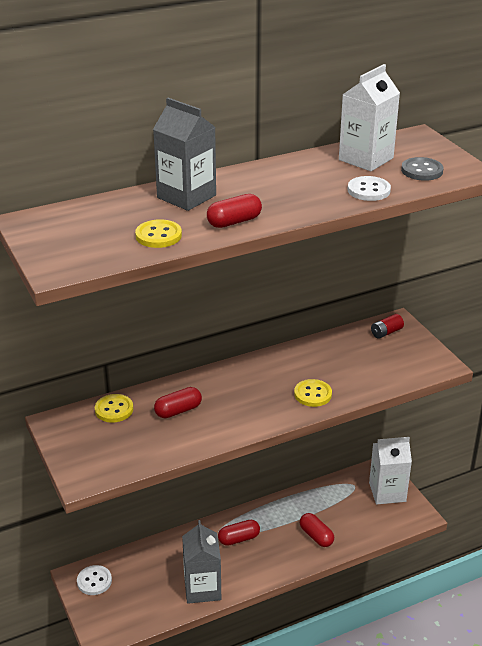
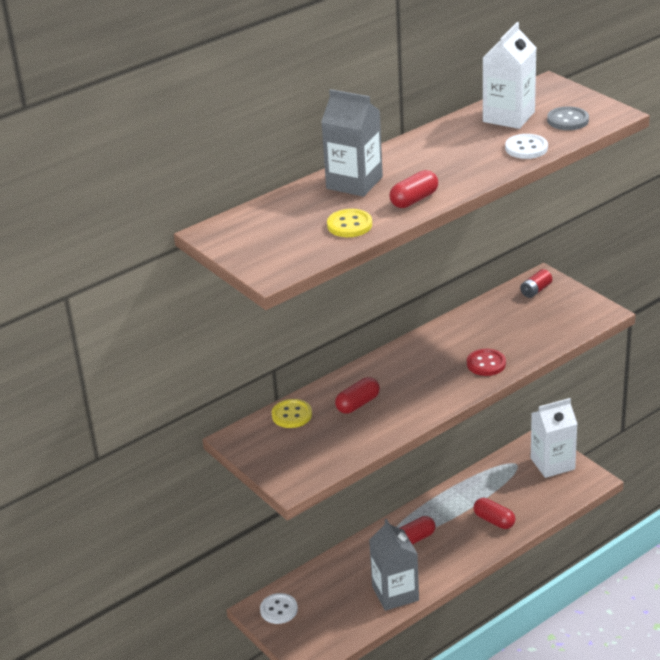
camera: 10 degrees left, 0 degrees up
(313, 394) = (486, 364): yellow button -> red button

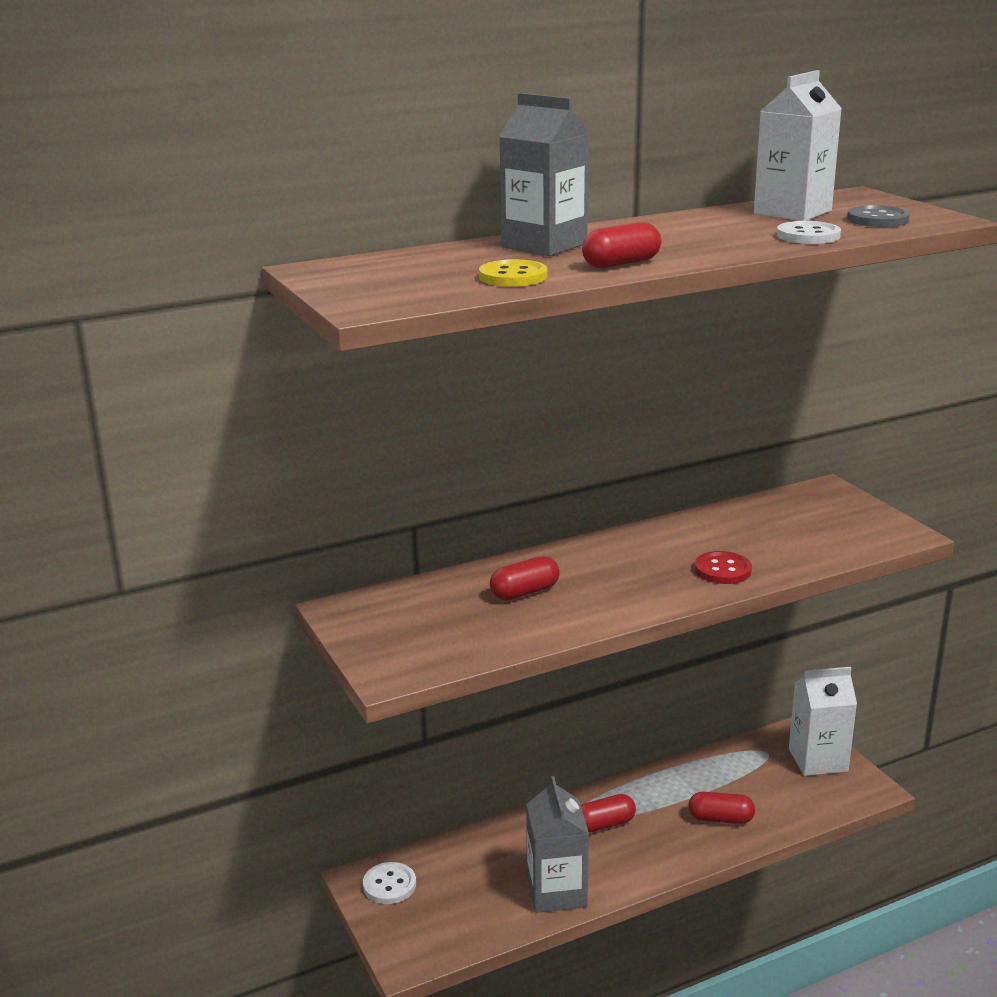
camera: 10 degrees right, 10 degrees down
(292, 415) = (428, 593): yellow button -> none
(494, 521) = (720, 819): red capsule -> red capsule turned 45 degrees counterclockwise
(536, 290) = (815, 500): red battery -> none

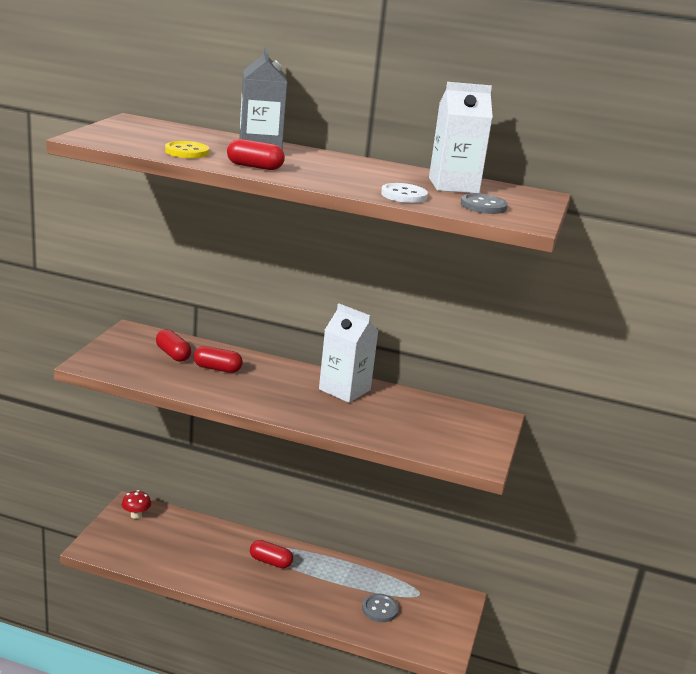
camera: 40 degrees right, 0 degrees up
(389, 885) = (136, 515): white button -> red mushroom
(556, 892) = (196, 571): grey carton -> none
(720, 819) = (332, 603): red capsule -> red capsule (173, 354)
(722, 570) = (332, 416): red button -> none
(764, 792) = (380, 609): none -> grey button
(818, 760) = (441, 618): white carton -> white carton (344, 390)

